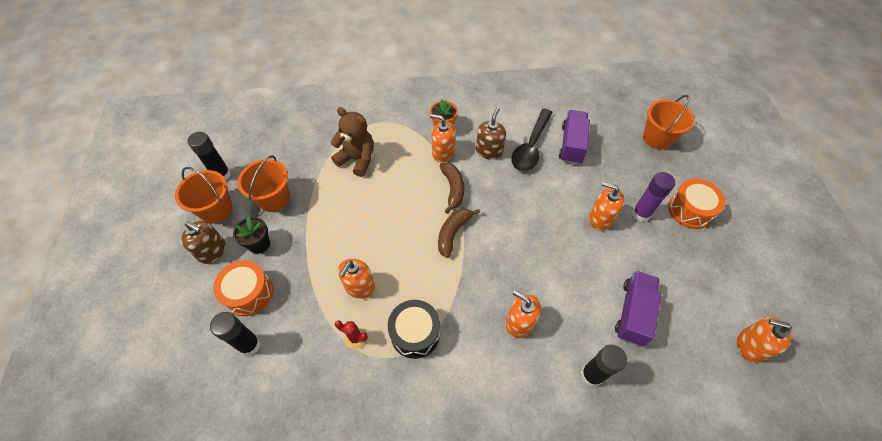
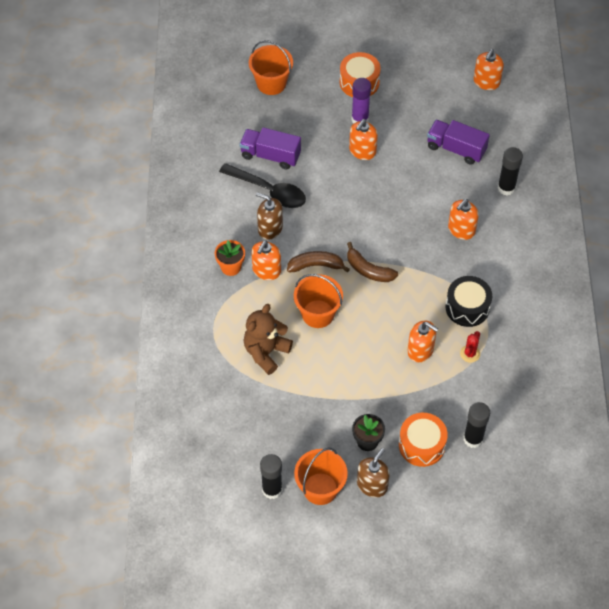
camera: 85 degrees left, 0 degrees up
(274, 198) = (311, 432): orange bucket -> orange bucket (318, 314)

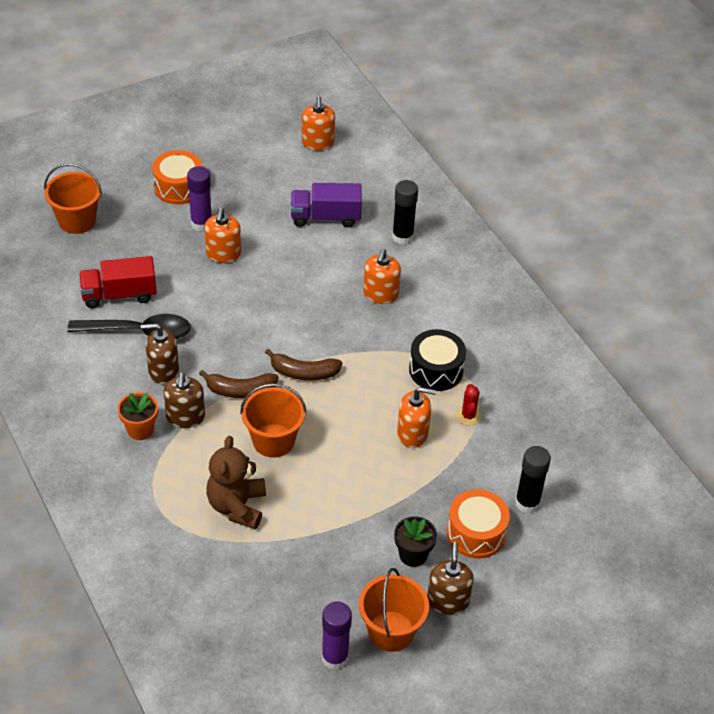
camera: 30 degrees left, 10 degrees down
(266, 270) = (185, 417): orange soap dispenser -> brown soap dispenser
(270, 155) = (119, 295): purple truck -> red truck
(272, 489) = (335, 657): black glue stick -> purple glue stick
(316, 265) = (240, 390): brown banana -> brown banana turned 150 degrees counterclockwise

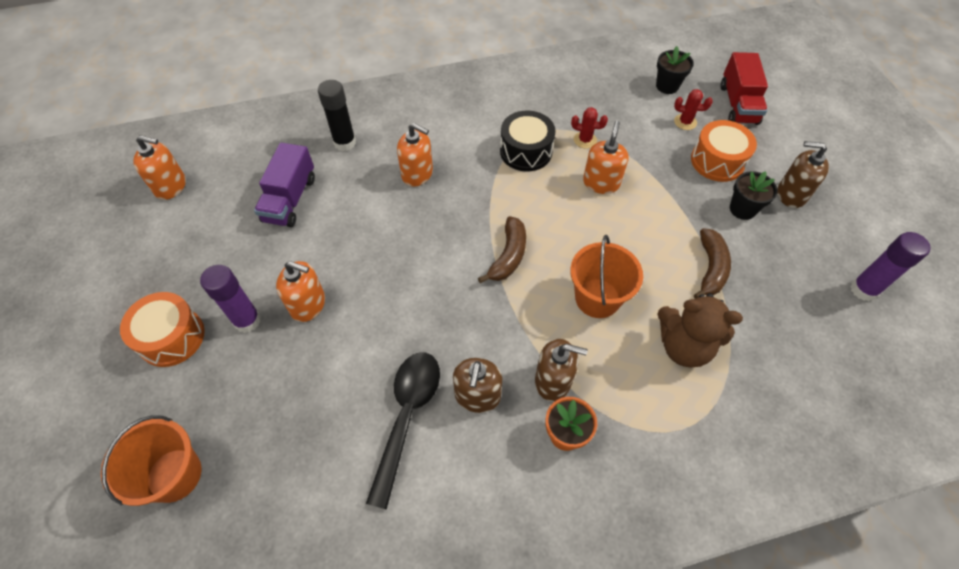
camera: 75 degrees left, 10 degrees up
(119, 295) = (335, 433): red truck -> red truck (738, 104)
(240, 390) = (522, 318): brown banana -> brown banana (710, 268)
(391, 631) = (828, 241): orange bucket -> none
(527, 503) = (685, 122): black glue stick -> red cactus
(581, 484) = (667, 86): none -> black flower pot

